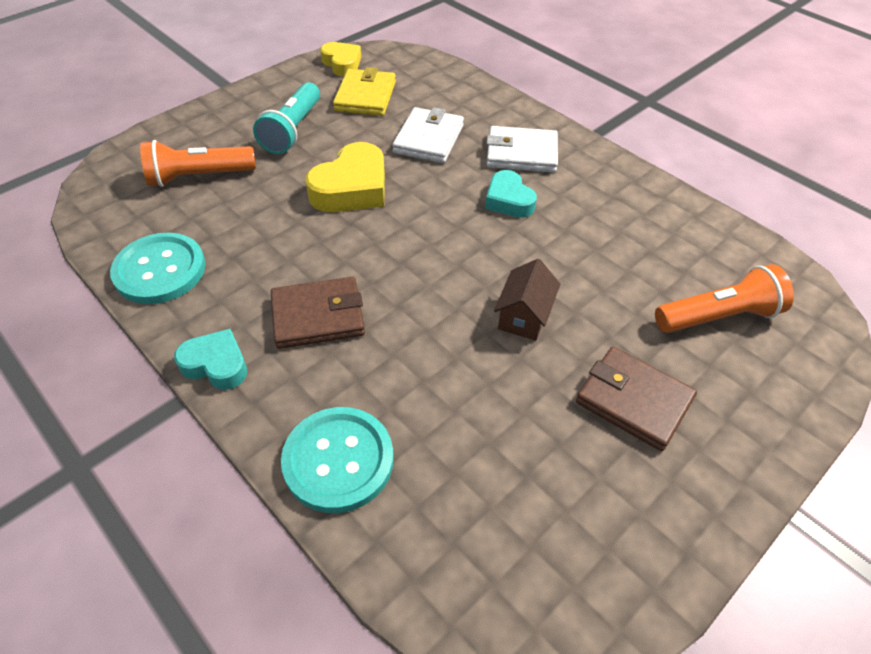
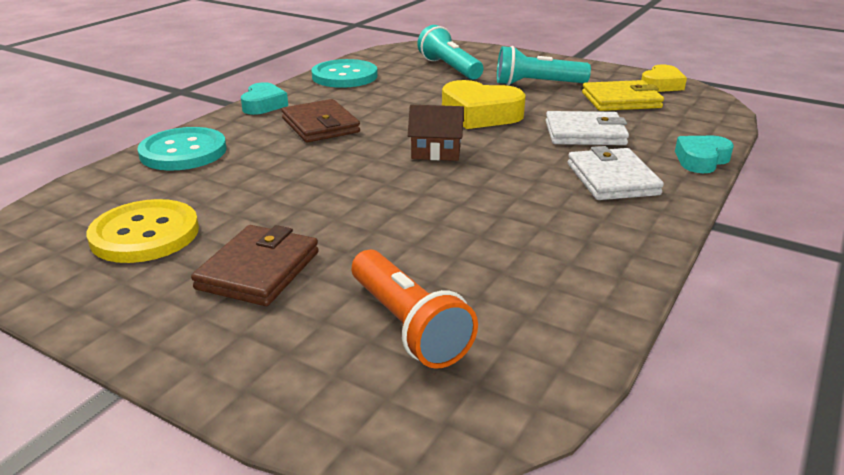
camera: 75 degrees right, 20 degrees down
(199, 177) = (449, 68): orange flashlight -> turquoise flashlight
(508, 200) = (523, 180): turquoise heart -> turquoise heart (701, 160)
(524, 316) = (355, 204): brown house -> brown house (436, 152)
(549, 497) = (145, 234): none -> yellow button

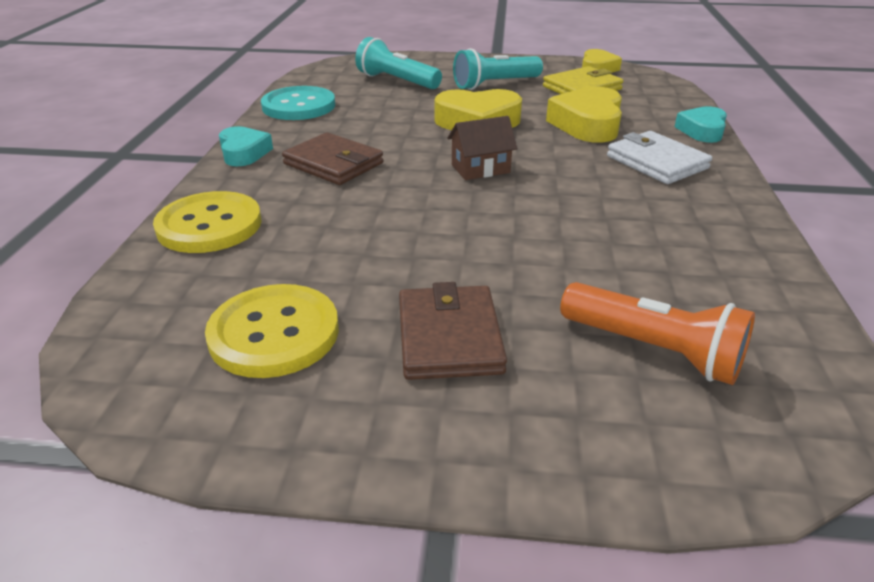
camera: 25 degrees left, 5 degrees up
(183, 152) = (209, 225): turquoise button -> yellow button
(585, 133) = (587, 124): white wallet -> yellow heart

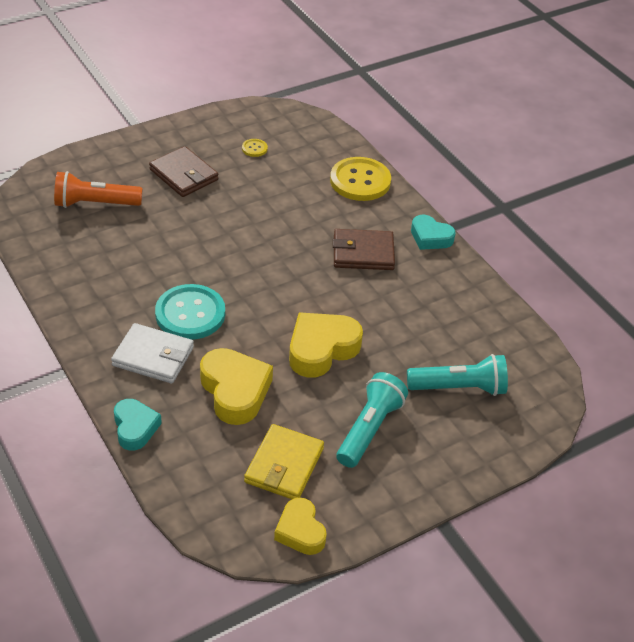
camera: 140 degrees right, 10 degrees up
(274, 333) = (254, 148): yellow button -> yellow button, size x0.43
(299, 106) = (478, 305): turquoise button -> turquoise button (190, 314)
(480, 169) = (268, 291): brown house -> none

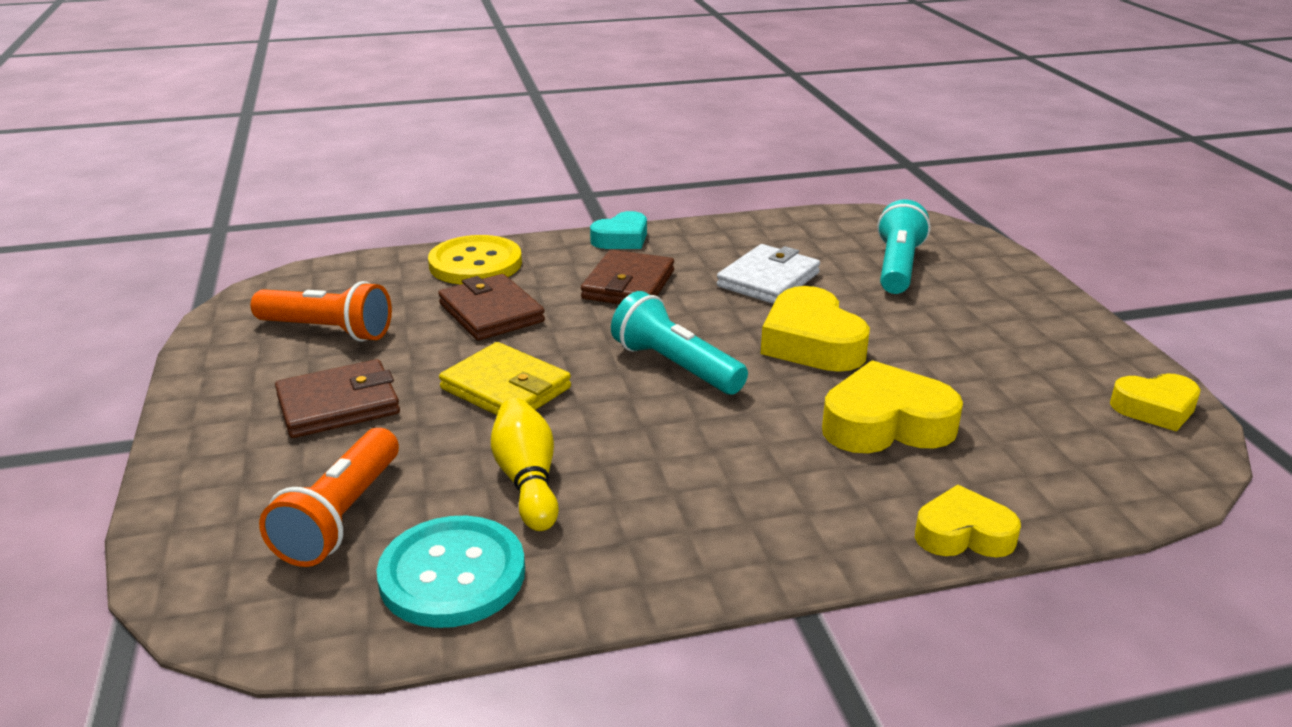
camera: 70 degrees left, 15 degrees down
(135, 428) = (963, 534): turquoise heart -> yellow heart
(138, 256) = (527, 480): none -> yellow bowling pin
(153, 356) = (795, 494): white wallet -> white wallet (768, 280)
(190, 314) = (702, 443): turquoise button -> turquoise button (452, 575)
(254, 148) = (328, 330): yellow button -> orange flashlight
(284, 465) = (1036, 403): yellow wallet -> yellow wallet (506, 388)
(300, 203) = (491, 313): none -> brown wallet
(369, 429) = (966, 332): turquoise flashlight -> turquoise flashlight (675, 366)

